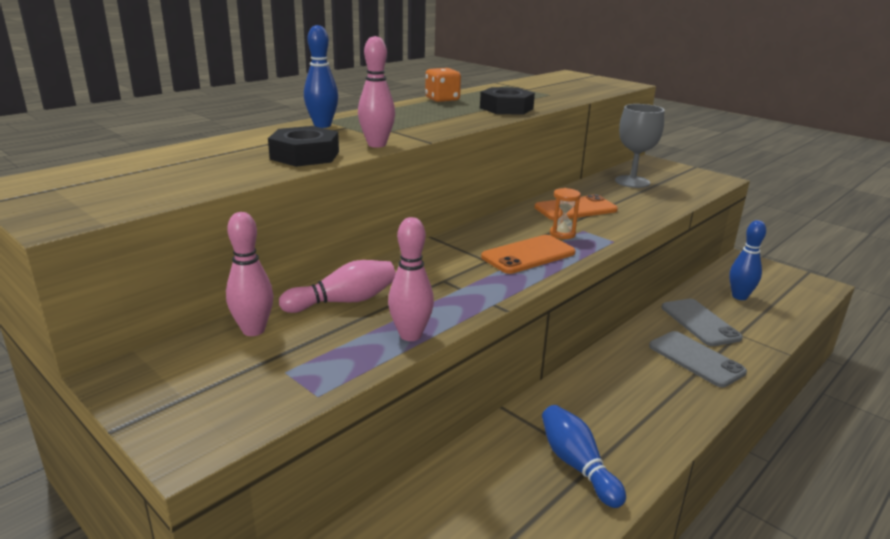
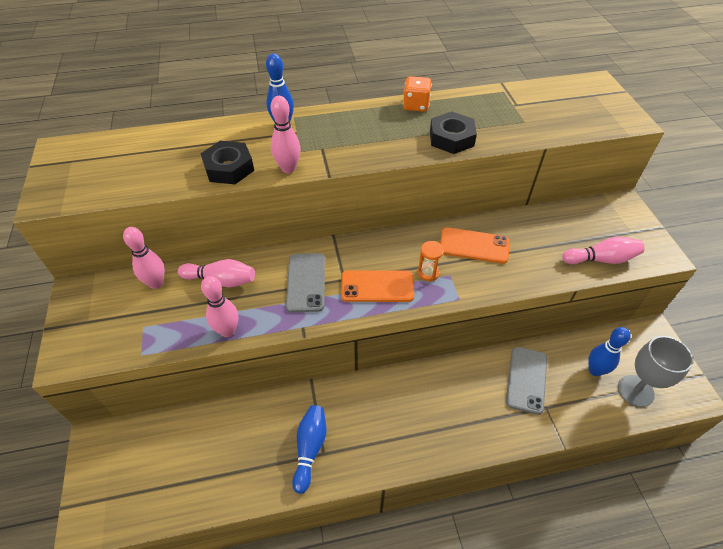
camera: 35 degrees right, 25 degrees up
(632, 182) = (567, 227): grey goblet -> grey goblet (635, 391)
(683, 191) = (601, 259): none -> pink bowling pin
(696, 359) = (481, 412): grey phone -> grey phone (306, 282)

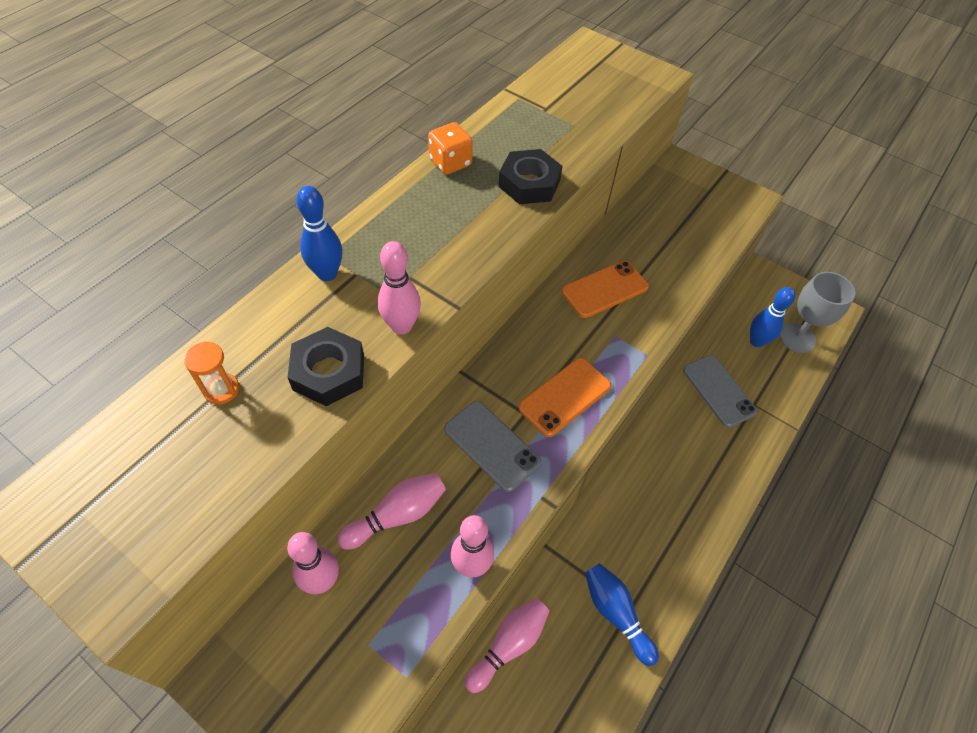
camera: 45 degrees left, 5 degrees up
(428, 273) = (595, 347): orange hourglass -> orange hourglass (221, 390)
(601, 259) = (714, 233): pink bowling pin -> pink bowling pin (509, 645)

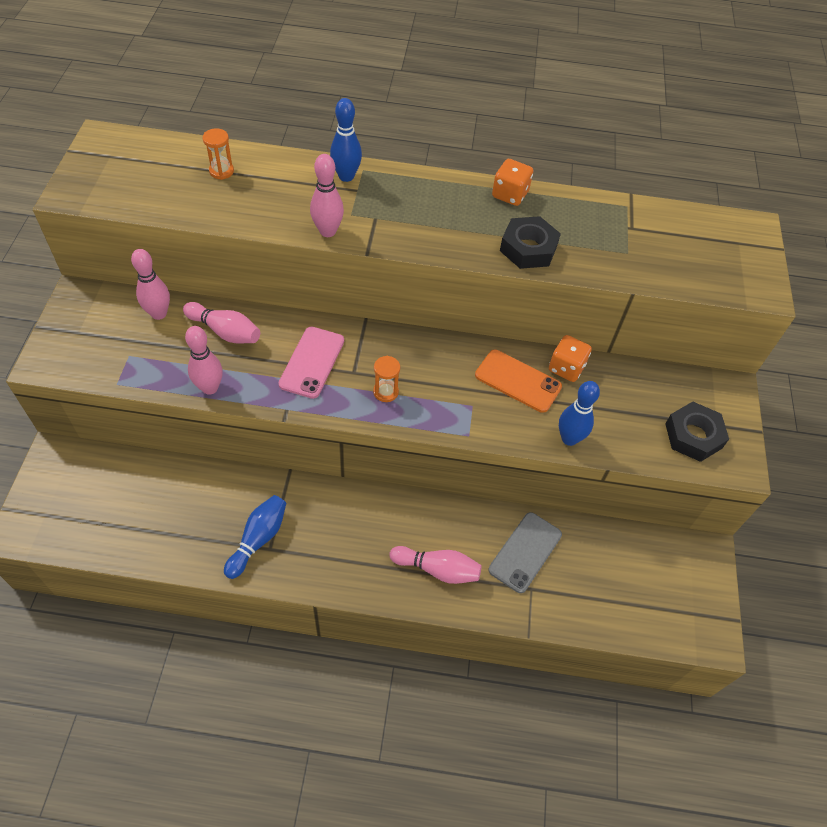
camera: 60 degrees right, 0 degrees up
(328, 372) = (265, 212): black nut -> black nut (693, 435)
(491, 445) = (312, 362): grey phone -> pink phone
(509, 645) = (199, 476): pink bowling pin -> pink bowling pin (437, 569)
(565, 397) = (385, 392): orange phone -> orange hourglass
(608, 250) = (566, 368): none -> orange dice
(756, 341) = (610, 570): blue bowling pin -> blue bowling pin (569, 438)
(797, 338) = (645, 608): grey goblet -> none

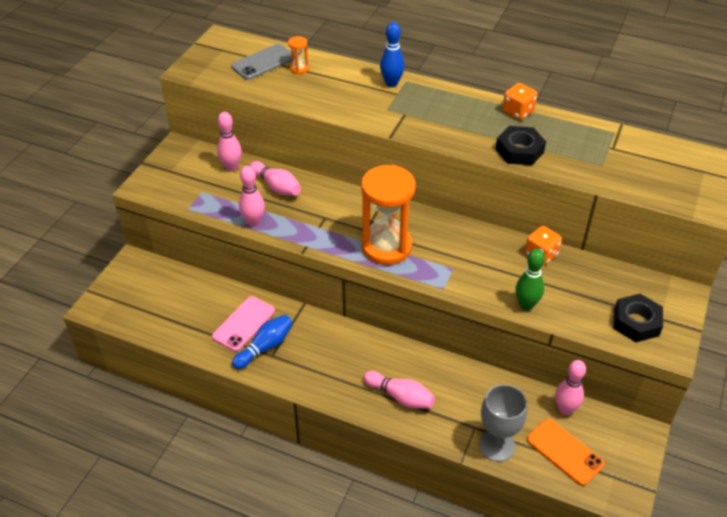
camera: 20 degrees right, 10 degrees down
(312, 362) = (335, 217): pink phone -> pink phone (244, 324)
(327, 231) = (365, 118): pink bowling pin -> pink bowling pin (565, 409)
(385, 392) = (386, 247): orange hourglass -> orange hourglass, size x2.47
(518, 381) = (496, 257): orange phone -> orange phone (564, 452)
(525, 552) = (478, 399): grey phone -> grey phone (263, 62)
(561, 606) = (496, 445): none -> grey goblet
(569, 438) = (526, 305): blue bowling pin -> green bowling pin

